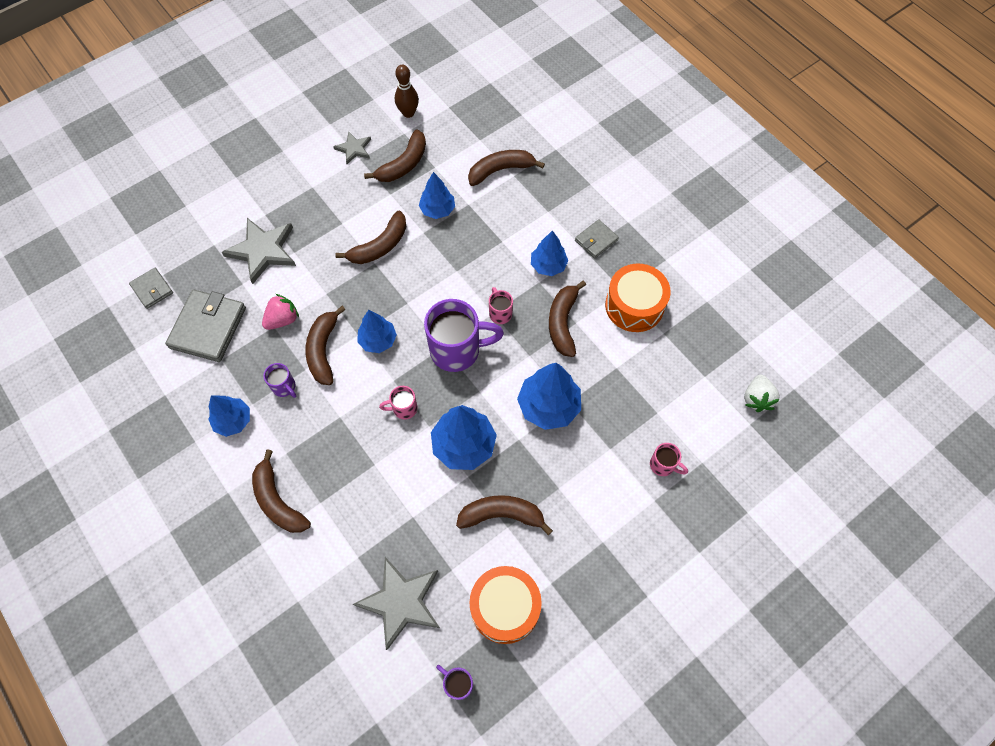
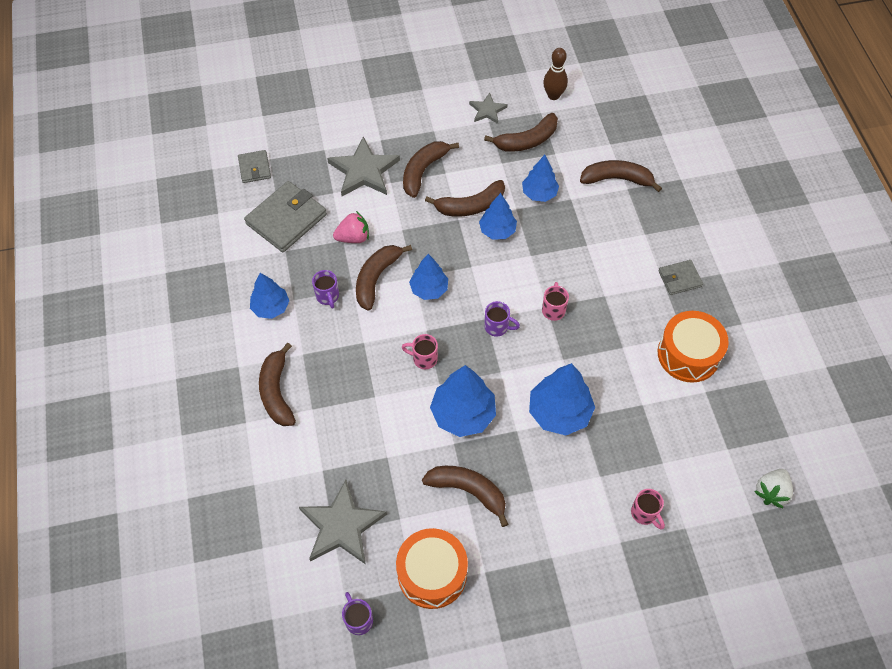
camera: 25 degrees right, 5 degrees down
(457, 350) = (497, 327): purple mug -> purple mug, size x0.48
(548, 265) = (621, 284): blue tree -> blue tree (497, 230)
(563, 323) = (609, 342): brown banana -> brown banana (423, 171)

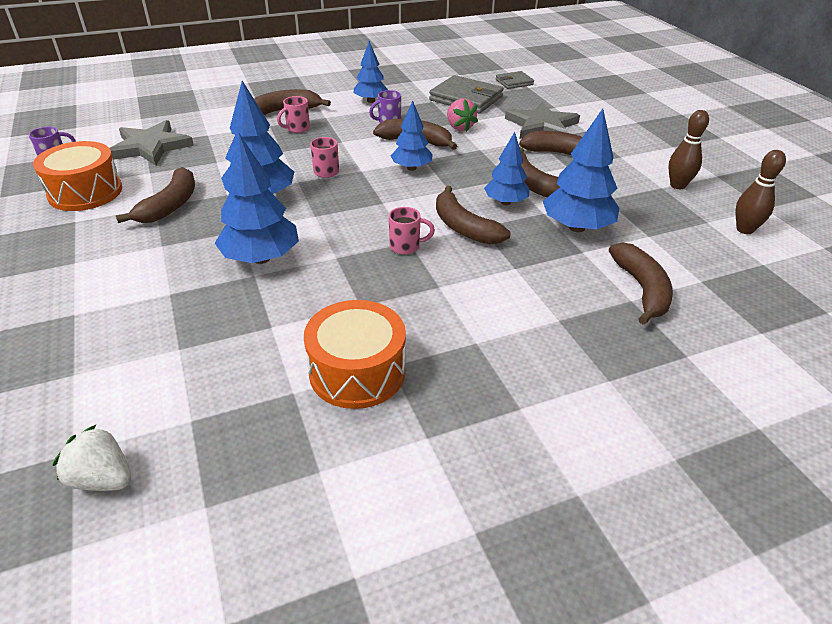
camera: 80 degrees right, 20 degrees down
(487, 110) = (677, 185): grey star -> brown bowling pin
(497, 327) = (373, 210): purple mug -> none
(527, 140) = (653, 214): brown banana -> brown banana (464, 227)
(539, 193) = (577, 227): blue tree -> blue tree, size x1.56
(644, 513) = (107, 333): pink mug -> pink mug (297, 128)
(679, 279) = (492, 359): grey wallet -> none

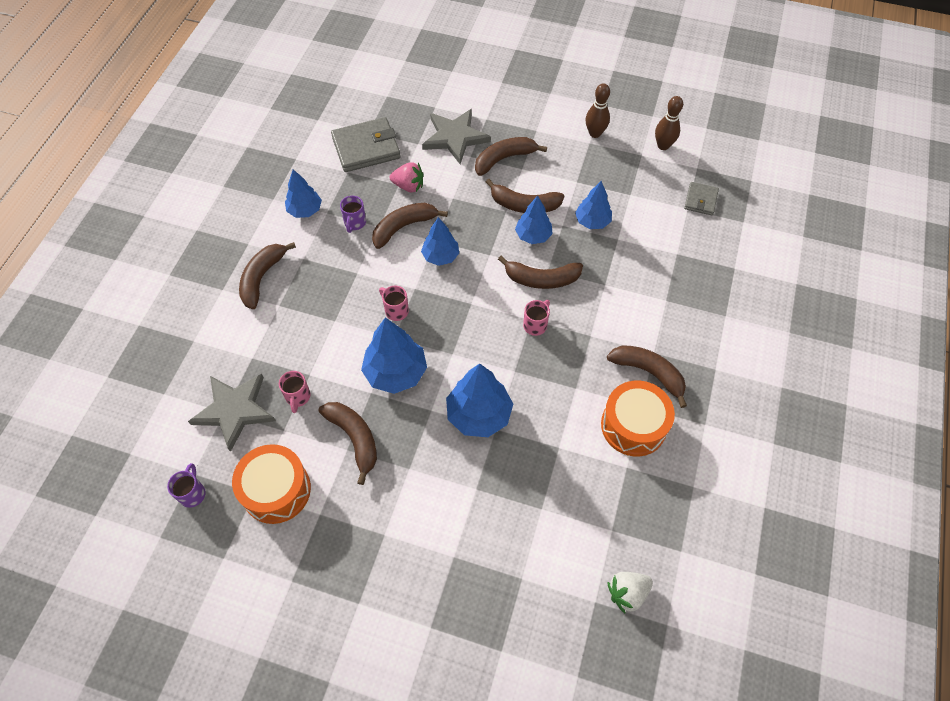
camera: 50 degrees left, 20 degrees up
(297, 128) = (305, 289): pink mug -> pink mug (298, 397)
(514, 82) = (370, 98): grey wallet -> grey wallet (700, 200)
(577, 227) = (592, 221): blue tree -> blue tree, size x0.64
(642, 289) = (672, 241): brown banana -> brown banana (648, 373)

